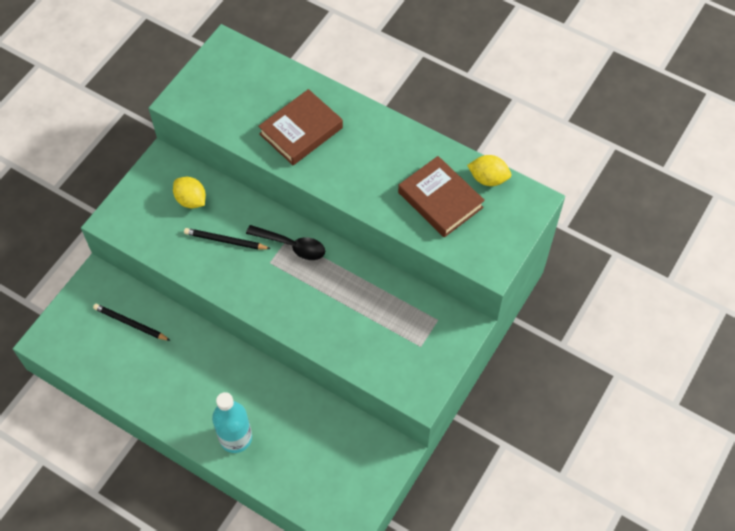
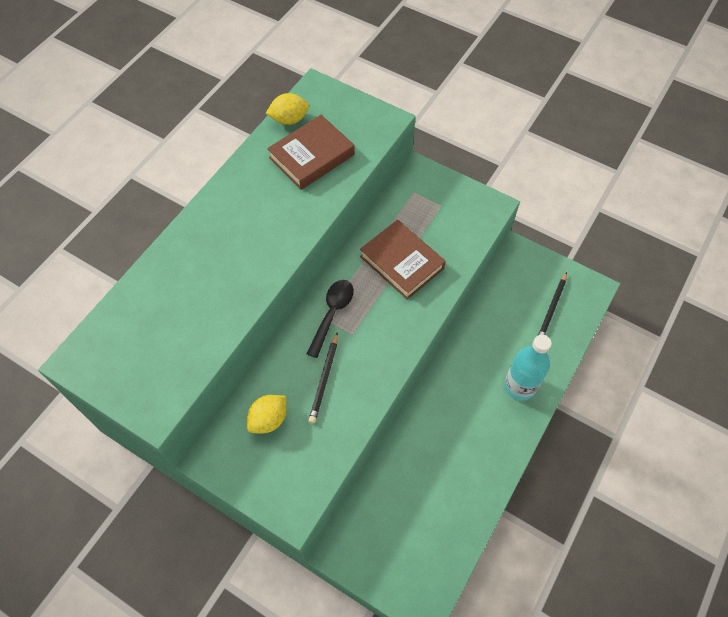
camera: 90 degrees left, 0 degrees up
(130, 323) = (398, 503): black pencil -> black pencil (551, 308)
(301, 131) = (215, 277): brown book -> brown book (402, 262)
(488, 179) = (289, 119): yellow lemon -> yellow lemon turned 60 degrees clockwise

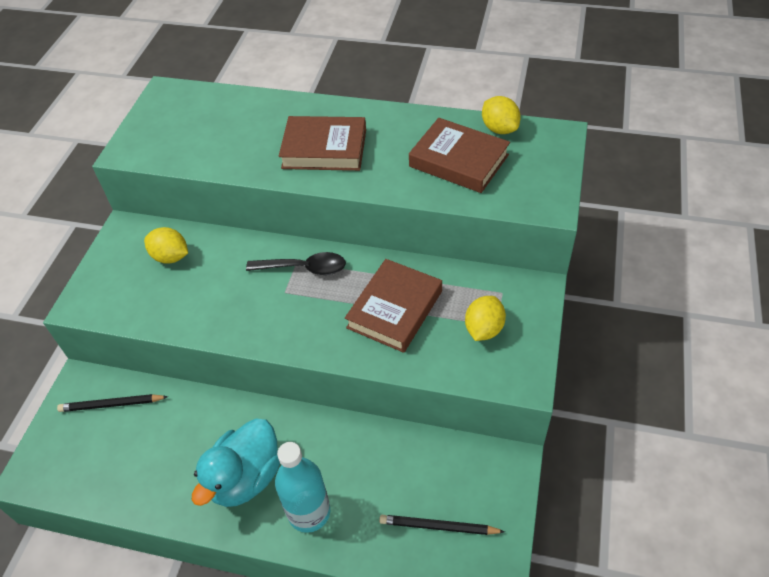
camera: 75 degrees right, 10 degrees down
(247, 242) = (324, 149): none -> brown book
(324, 379) = (225, 285): black pencil -> black pencil (112, 404)
(441, 214) = (484, 329): none -> yellow lemon
(479, 424) = (245, 478): none -> turquoise duck

